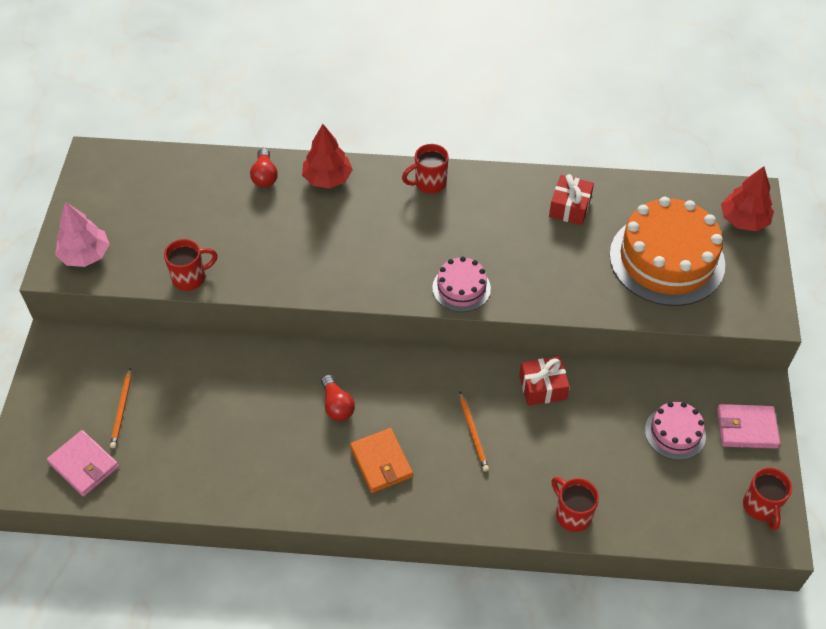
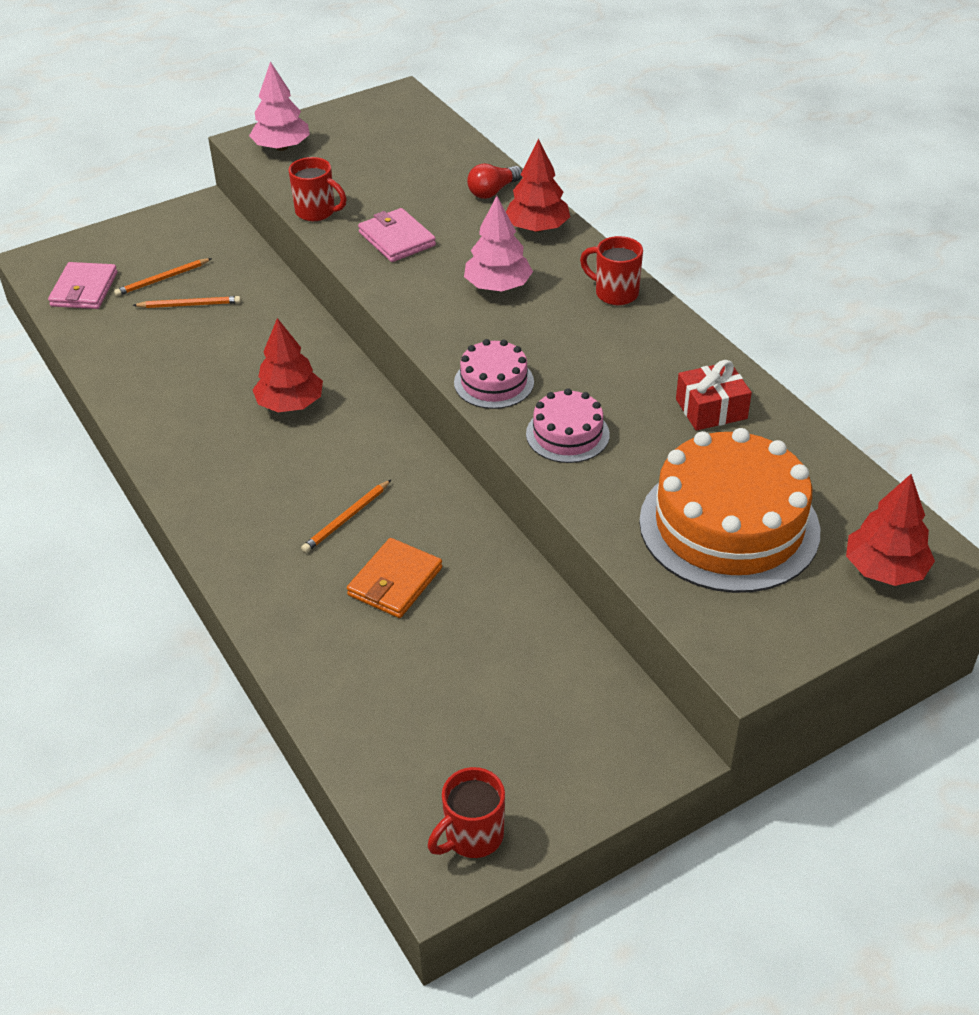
camera: 55 degrees right, 10 degrees down
(170, 408) = (189, 305): none -> orange pencil
(337, 405) = (290, 404): red light bulb -> red tree
(369, 232) = (498, 286): none -> pink tree
(381, 462) = (247, 468): orange wallet -> orange wallet (395, 581)
(542, 387) = (463, 544): red gift -> none
(572, 514) = (306, 652): red mug -> none
(675, 433) = (510, 694): pink cake -> pink cake (567, 434)
(746, 428) = (586, 765): pink wallet -> pink wallet (397, 239)

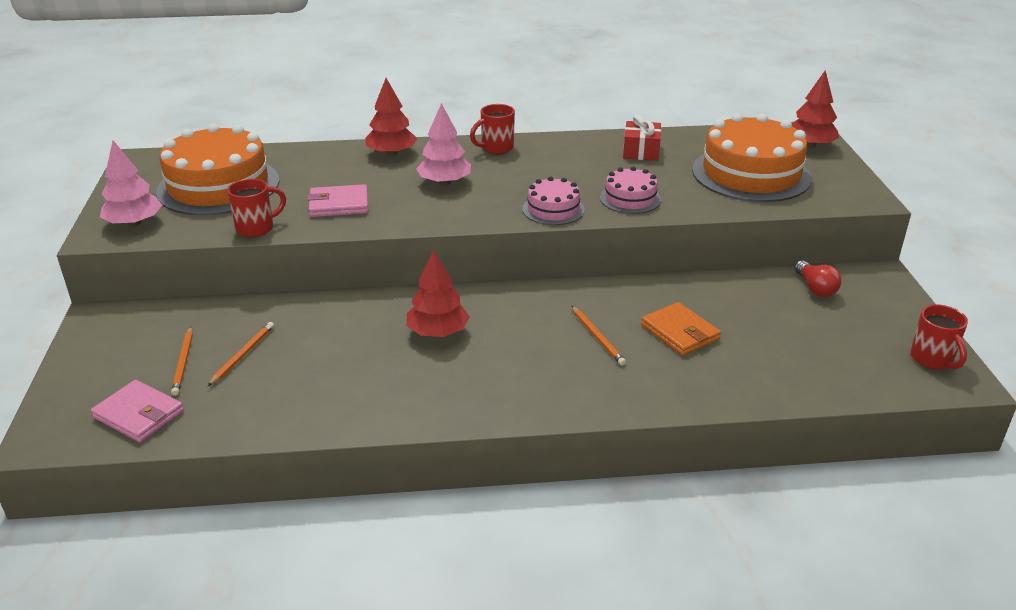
camera: 65 degrees left, 10 degrees down
(381, 158) = (218, 186): none -> orange cake
(493, 191) = (326, 157): red light bulb -> red light bulb (815, 288)

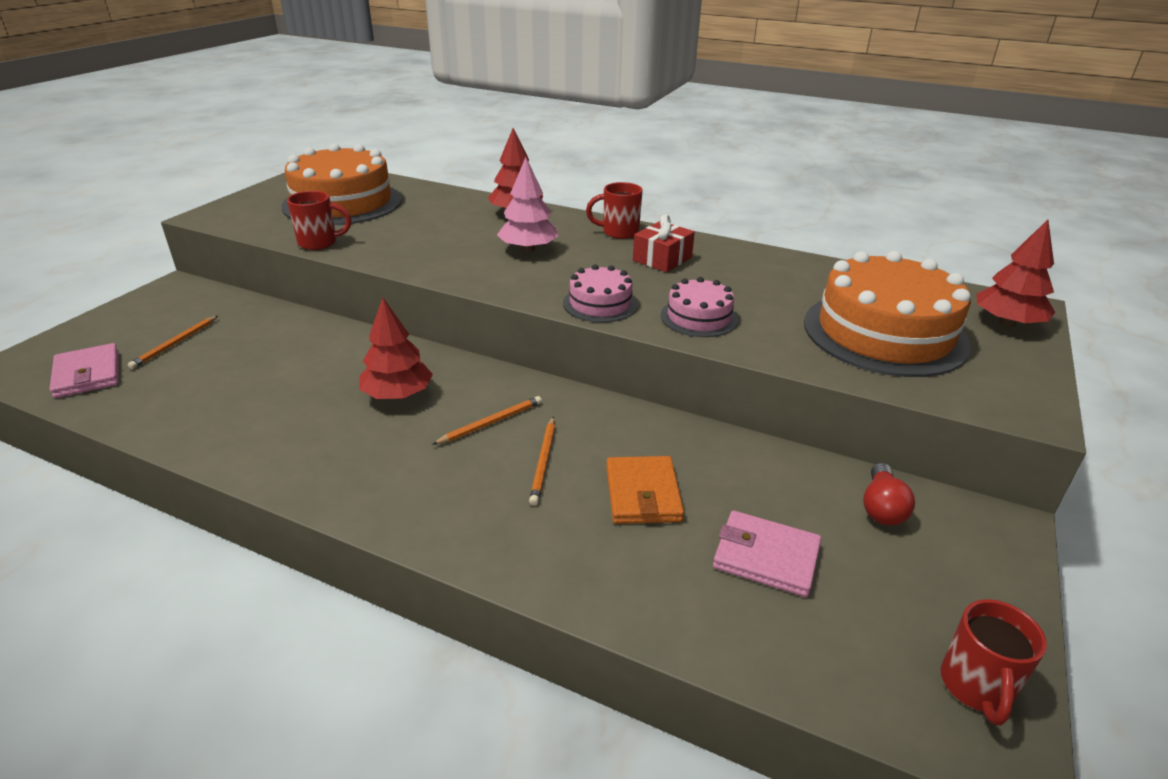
camera: 30 degrees right, 0 degrees up
(134, 223) = (243, 214): pink tree -> none
(243, 355) = (222, 354): orange pencil -> orange pencil (491, 423)
(339, 204) = (411, 242): pink wallet -> pink wallet (766, 557)
(641, 151) = (772, 273): red gift -> red gift (662, 259)

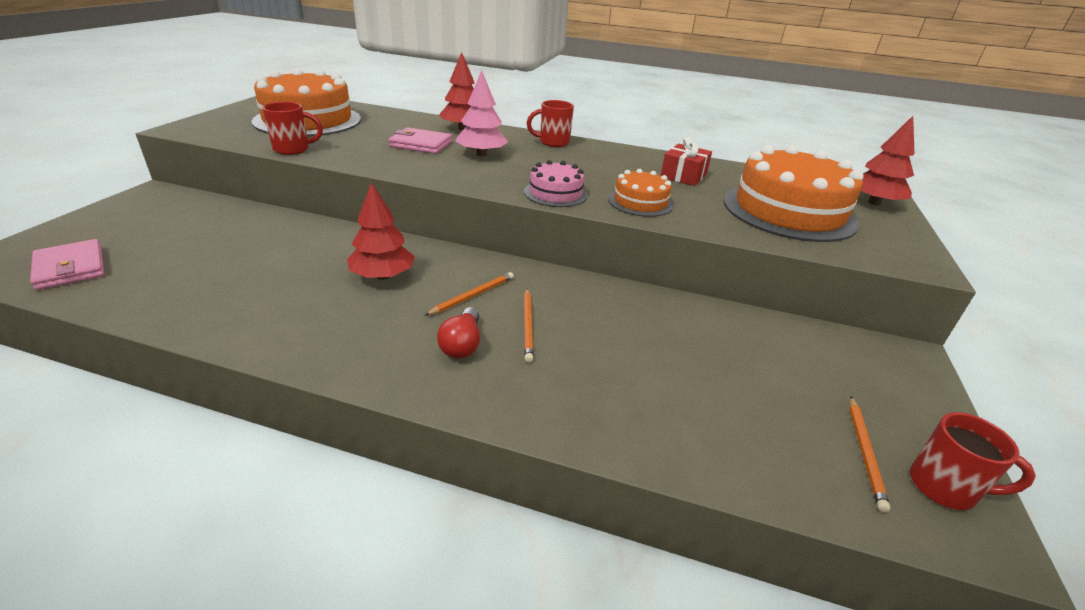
camera: 10 degrees left, 0 degrees up
(175, 344) = (159, 239): orange pencil -> orange pencil (865, 453)
(643, 494) = (621, 347): orange wallet -> none
(662, 259) = (595, 161): red gift -> red gift (683, 176)
(699, 317) = (640, 202): pink cake -> orange cake
(766, 557) = (739, 393): pink wallet -> pink wallet (421, 144)
(881, 507) = (815, 347): red light bulb -> red light bulb (462, 344)
(976, 687) = (944, 488): red mug -> red mug turned 75 degrees counterclockwise

